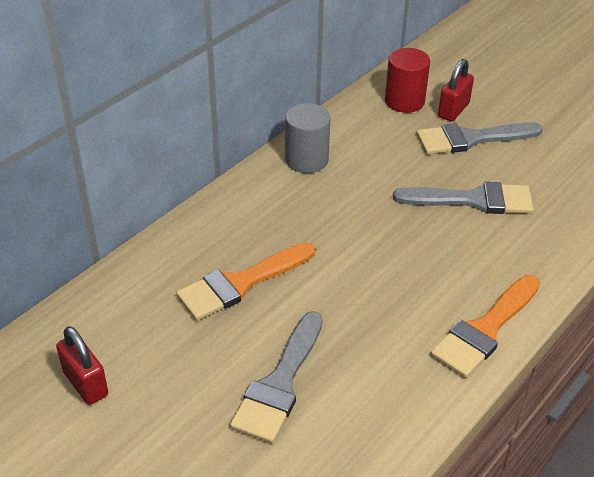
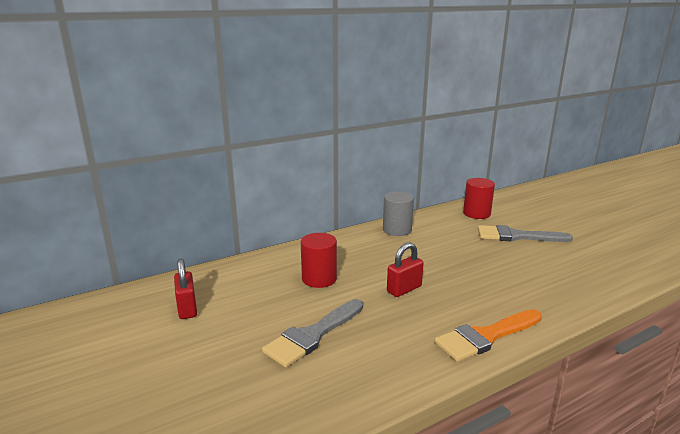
camera: 20 degrees right, 20 degrees down
(241, 283) = (319, 279): orange brush -> red cylinder
(453, 110) = (509, 222): red padlock -> red padlock (404, 289)
(472, 200) = (505, 265): grey brush -> none

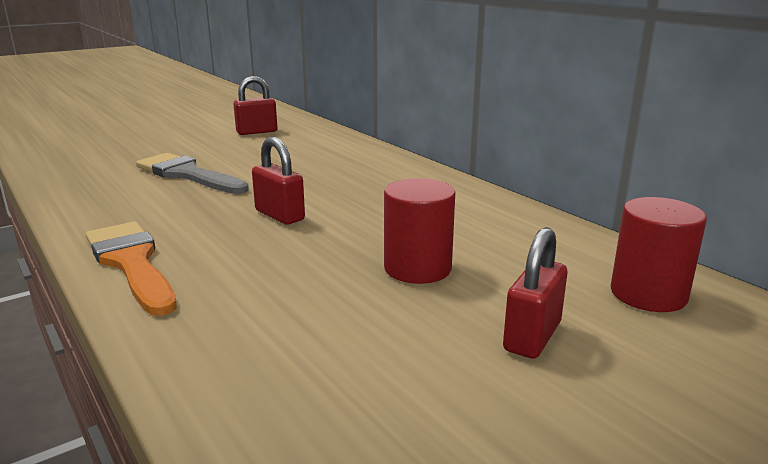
camera: 85 degrees right, 0 degrees up
(319, 279) = (313, 172): red cylinder -> red cylinder (417, 268)
(397, 230) = (493, 212): grey cylinder -> none
(517, 236) = (532, 336): grey brush -> red padlock

